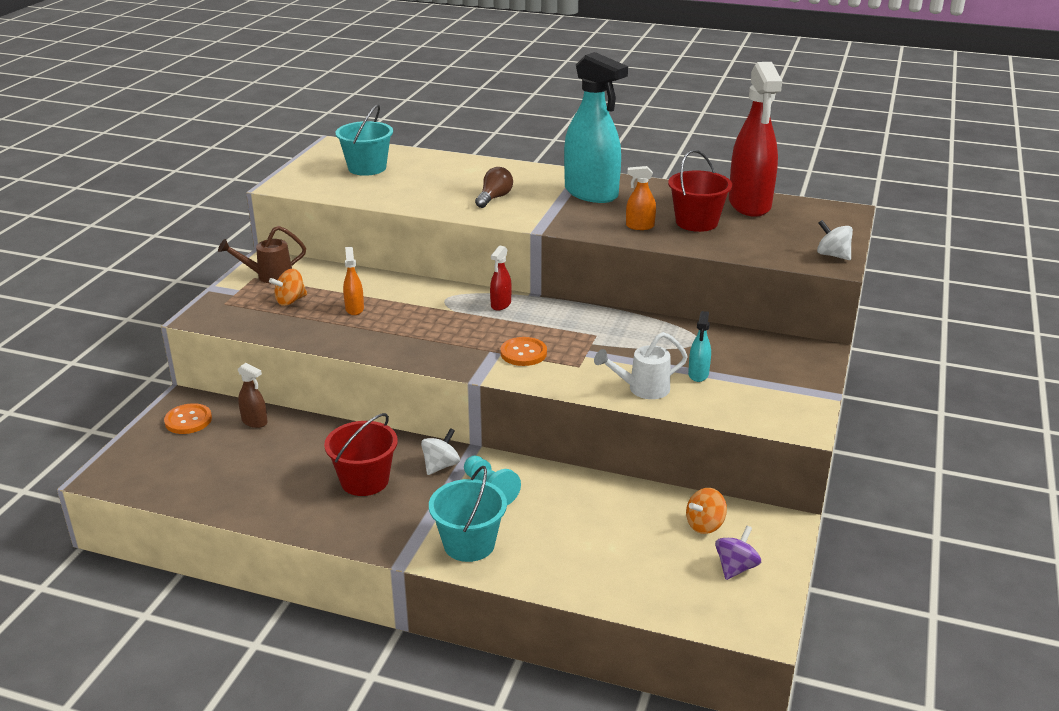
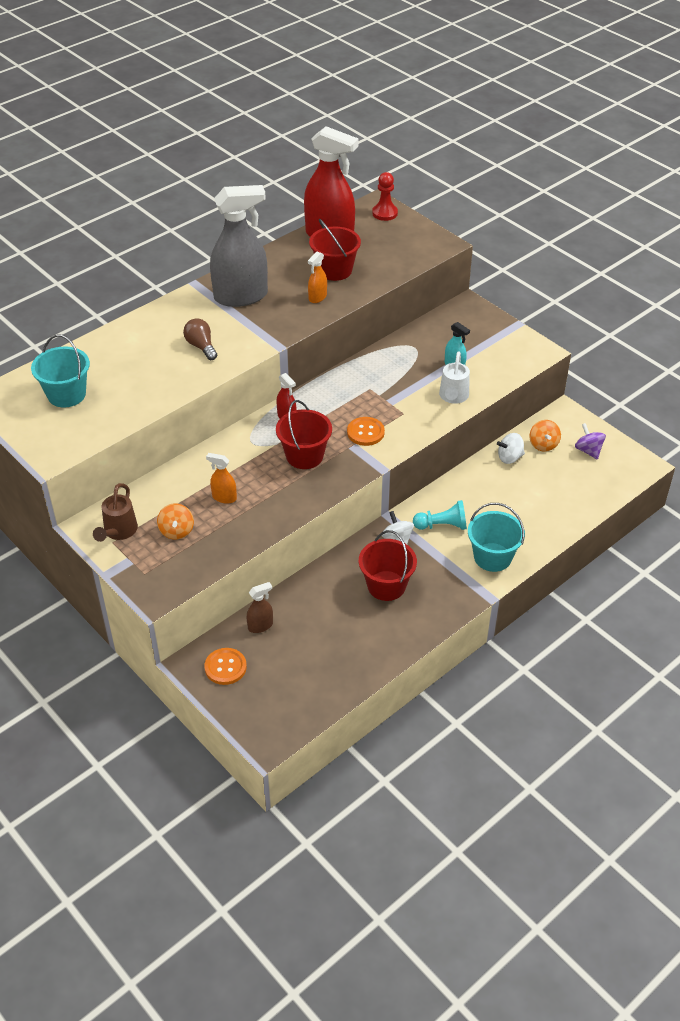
camera: 60 degrees left, 15 degrees up
(452, 331) = (304, 456): none -> red bucket
(591, 193) = (241, 296): turquoise spray bottle -> grey spray bottle
(832, 255) = (431, 239): white spinning top -> white spinning top (510, 457)
(835, 219) = (385, 213): none -> red pawn

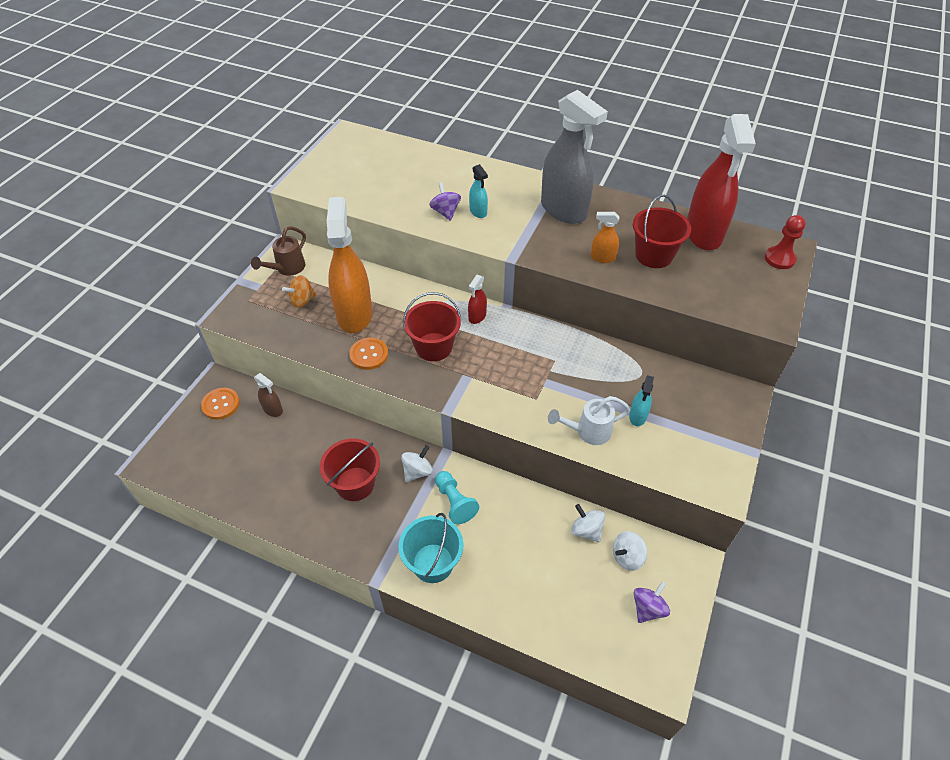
camera: 65 degrees right, 5 degrees up
(66, 394) = (372, 165): turquoise bucket -> none
(118, 532) = (287, 269): brown watering can -> brown watering can turned 45 degrees counterclockwise
(184, 366) = (445, 212): none -> purple spinning top
(201, 346) = (478, 212): brown light bulb -> turquoise spray bottle
(224, 497) = (354, 314): orange spray bottle -> orange spray bottle, size x2.32
(365, 432) = (491, 379): orange button -> orange button (369, 354)
(543, 444) = (627, 557): orange spinning top -> white spinning top

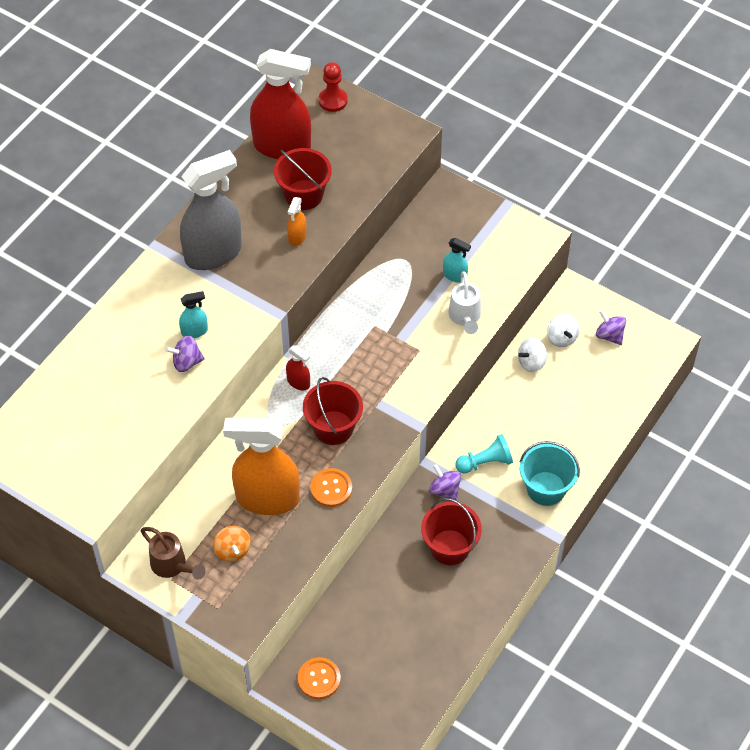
camera: 80 degrees left, 5 degrees up
(273, 410) = (338, 624): brown spray bottle -> none
(417, 471) = (445, 490): white spinning top -> purple spinning top

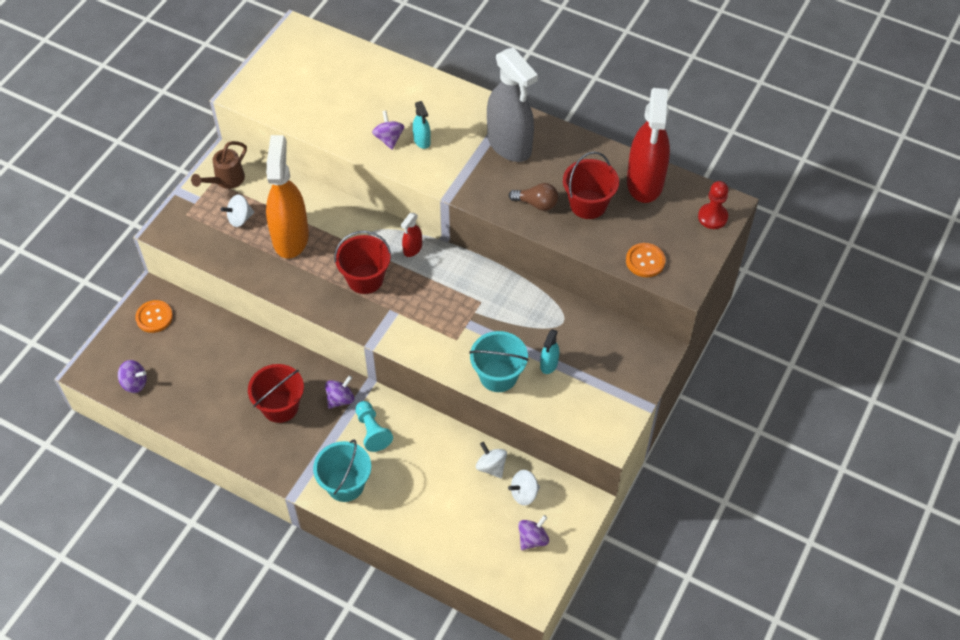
camera: 85 degrees right, 0 degrees up
(232, 550) = (240, 218): orange spinning top -> white spinning top
(297, 237) = (536, 203): orange spray bottle -> brown light bulb
(331, 488) = (301, 282): orange button -> orange button (645, 261)
(408, 696) = (134, 383): none -> purple spinning top
(465, 318) = (498, 375): white watering can -> turquoise bucket

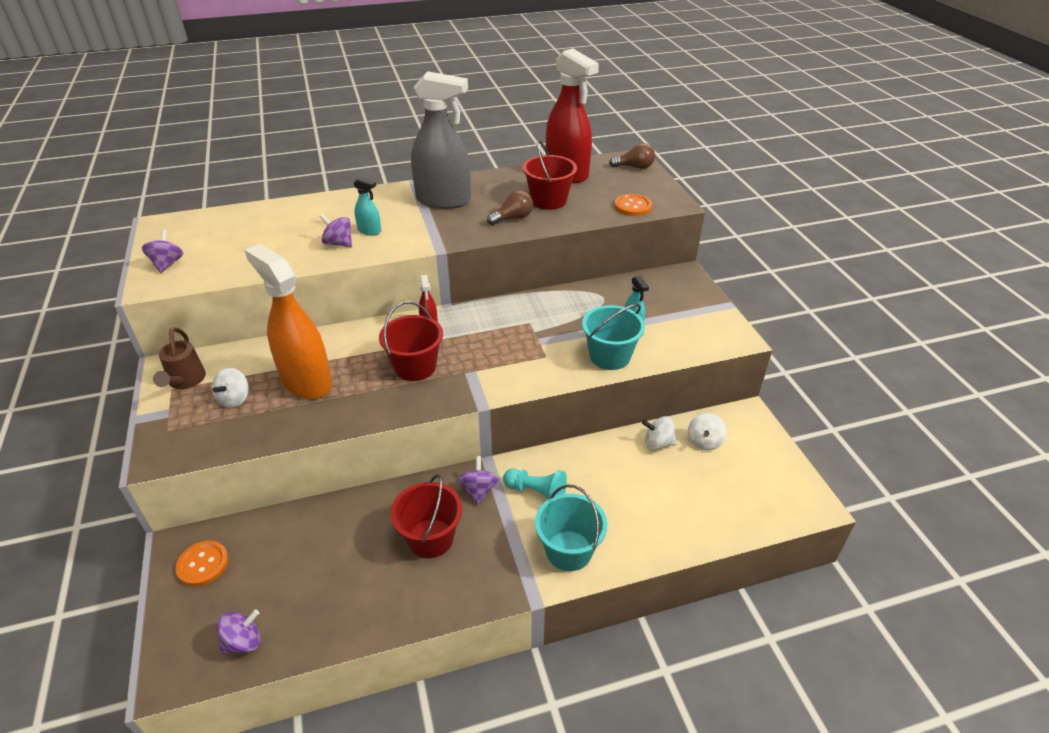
camera: 45 degrees left, 15 degrees down
(532, 539) = (754, 465): purple spinning top -> purple spinning top (167, 264)
(712, 217) = (634, 167): red pawn -> brown light bulb

